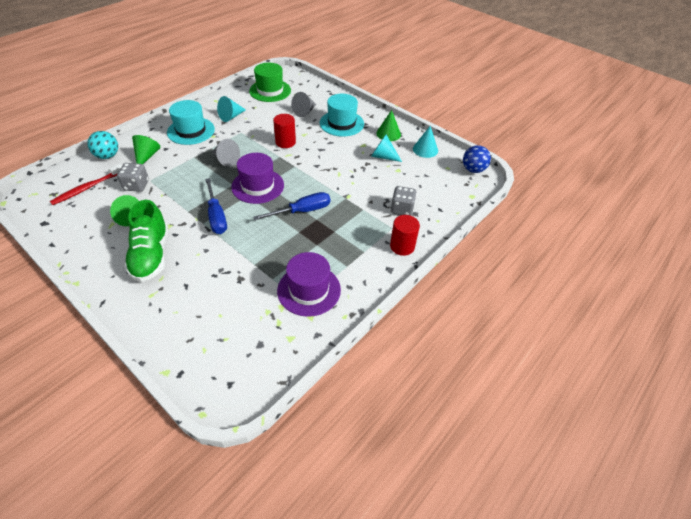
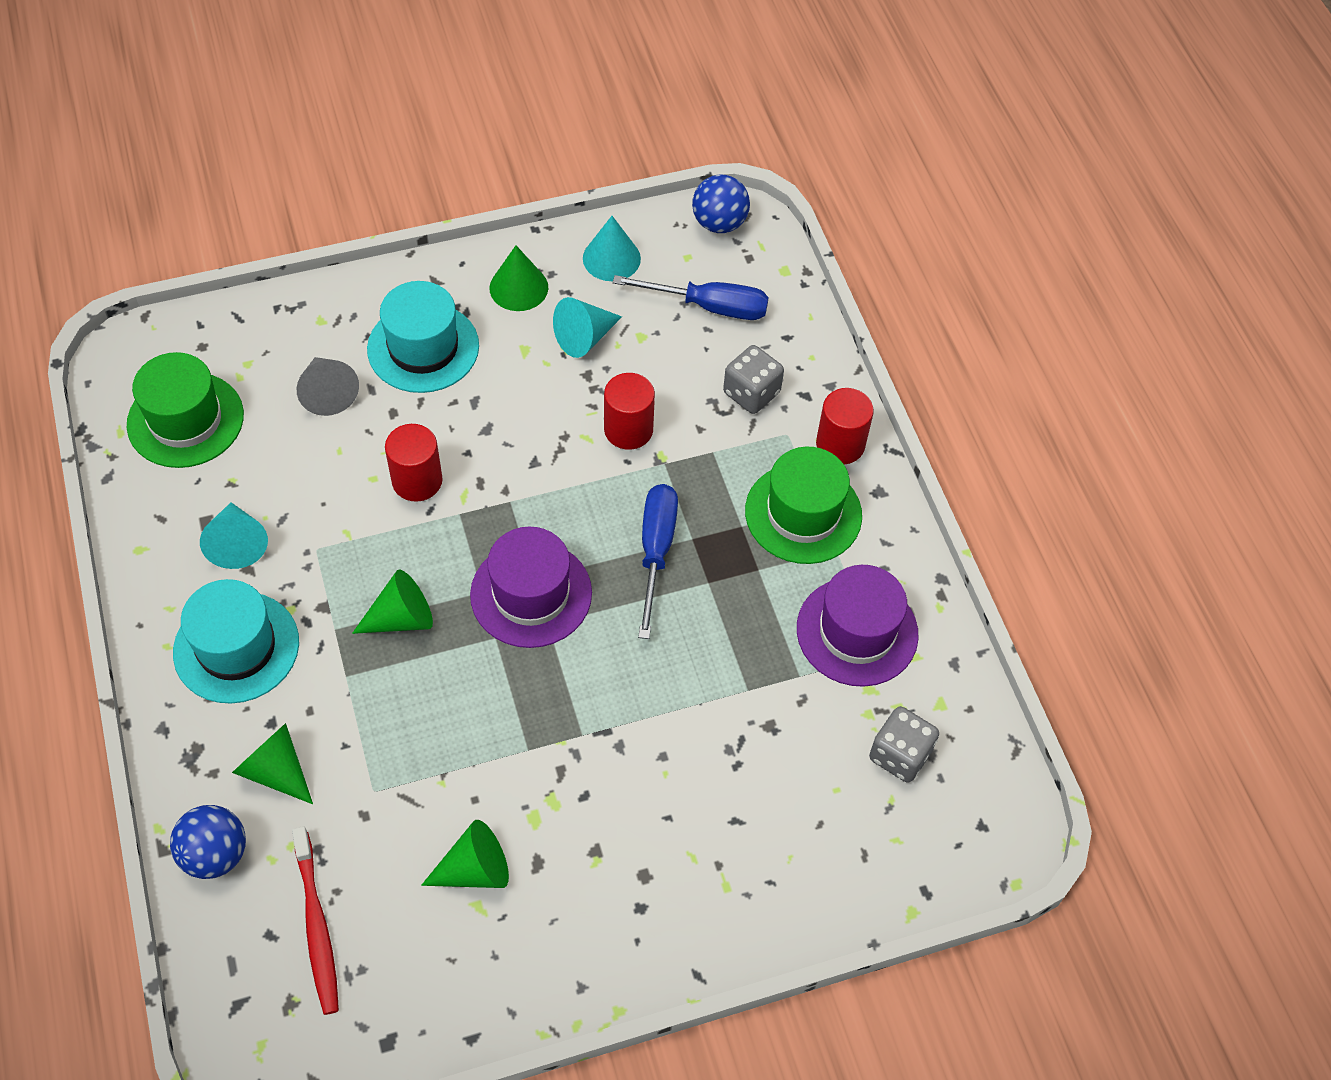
camera: 60 degrees left, 10 degrees up
(108, 156) = (215, 854): turquoise ball -> blue ball
(136, 185) = (375, 822): grey dice -> grey dice (900, 755)
(151, 255) = (620, 855): green shoe -> none
(216, 216) = (577, 703): blue screwdriver -> blue screwdriver (709, 306)
(225, 160) = (401, 618): grey cone -> green cone
(352, 183) = (628, 430): none -> red cylinder
(356, 248) = (803, 513): none -> green hat

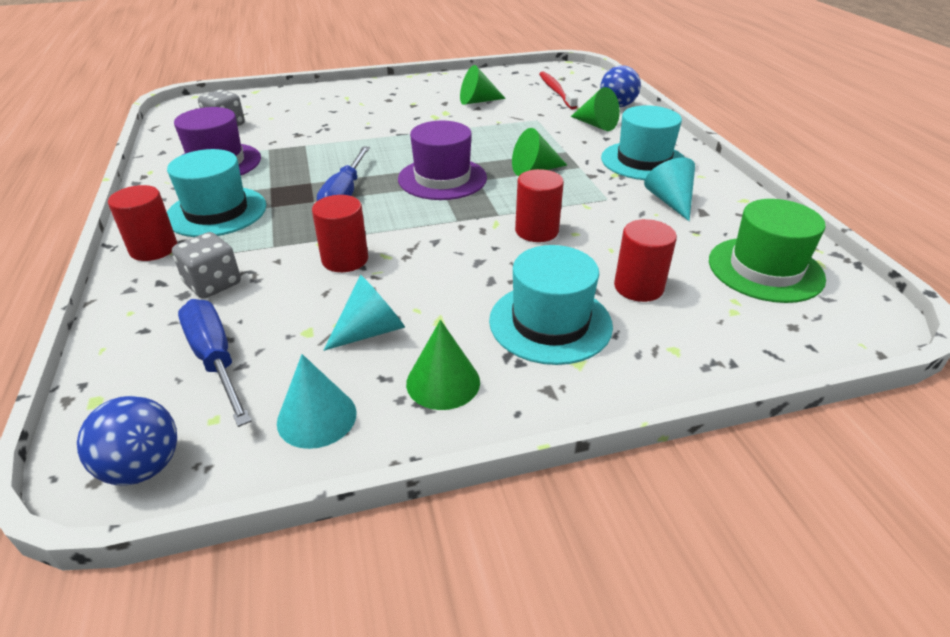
camera: 175 degrees left, 20 degrees down
(327, 393) = (638, 287): grey cone -> red cylinder
(709, 306) = (215, 360): blue screwdriver -> blue screwdriver turned 45 degrees clockwise
(803, 513) = (216, 212): green hat -> turquoise hat

